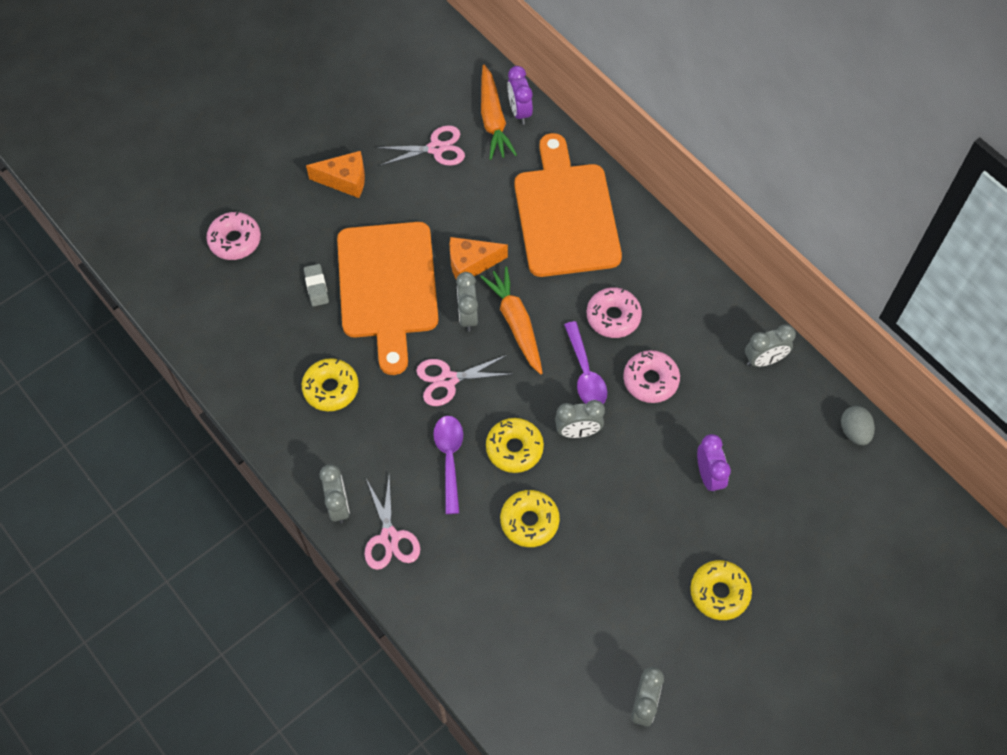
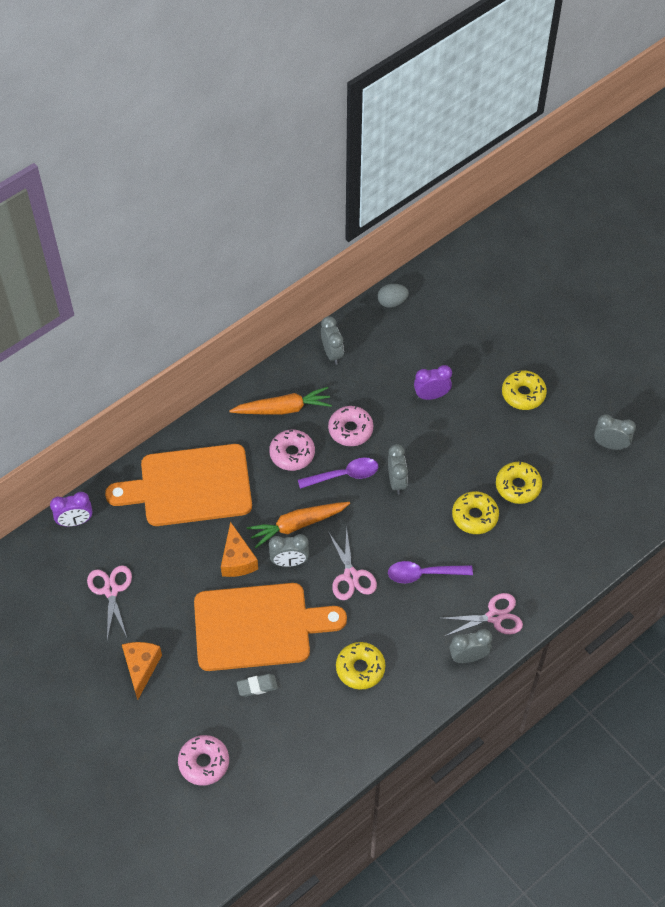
camera: 90 degrees left, 5 degrees down
(493, 119) = (82, 543): orange carrot -> orange carrot (283, 409)
(514, 448) = (413, 526): yellow donut -> yellow donut (518, 486)

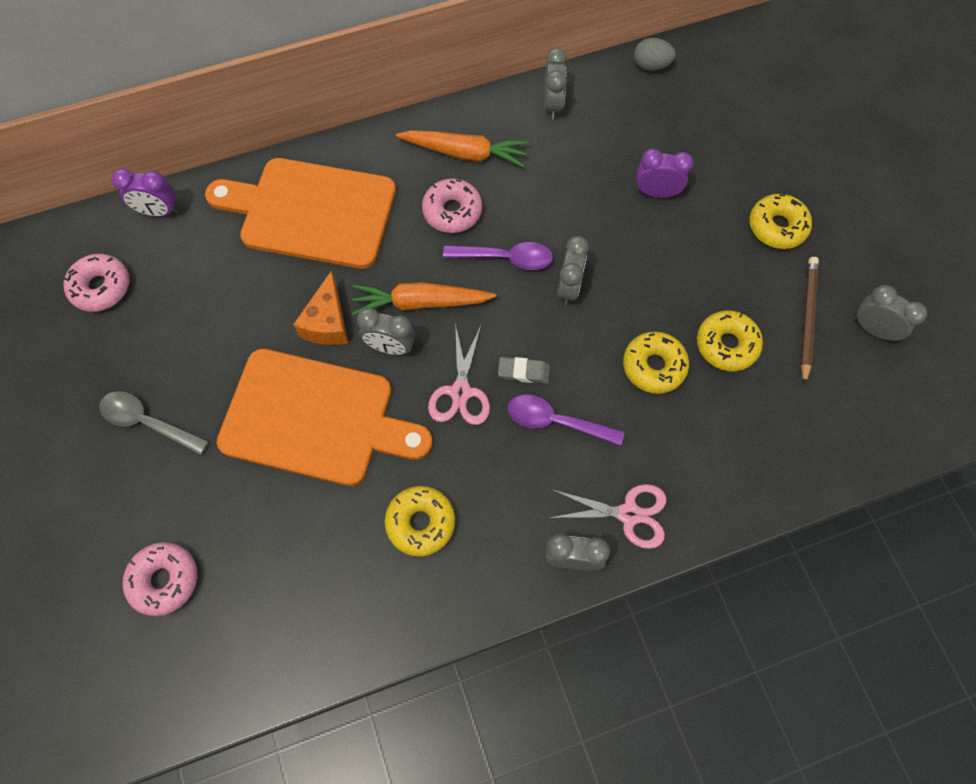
camera: 20 degrees right, 10 degrees up
(111, 590) = (159, 310): pink scissors -> none
(141, 668) = (148, 422): orange cheese -> grey spoon
(257, 686) = (278, 499): grey eraser -> grey eraser (523, 372)
(350, 430) = (537, 204): pink donut -> pink donut (101, 287)
(565, 451) = (807, 319): none -> brown pencil

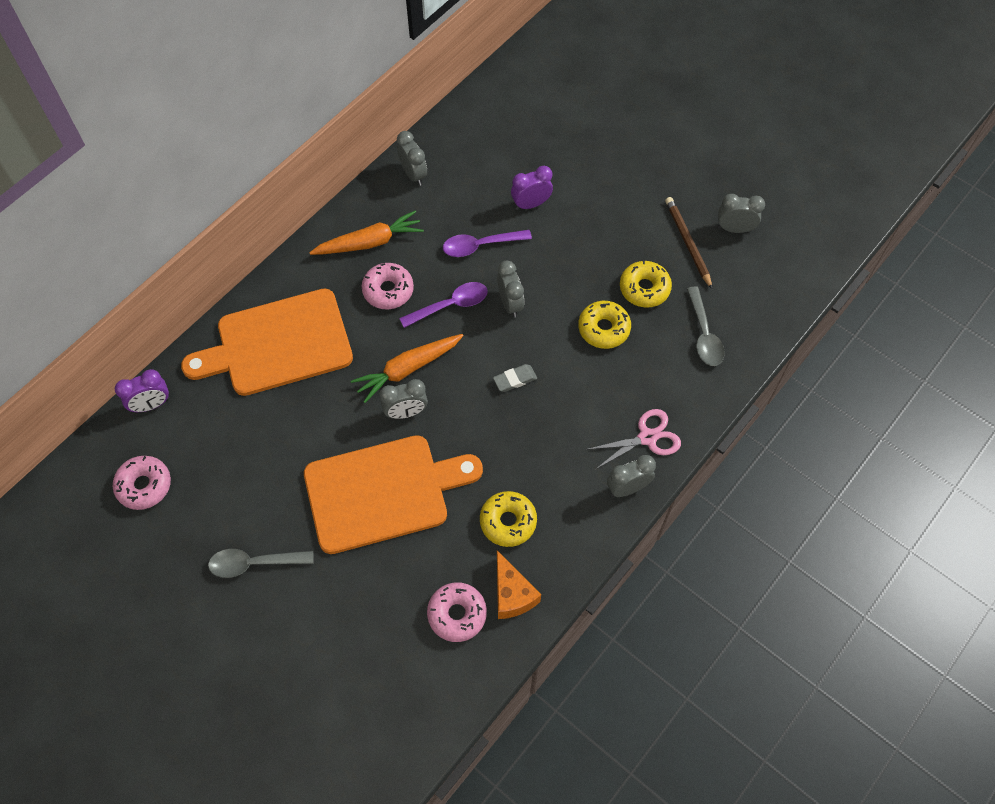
camera: 30 degrees left, 5 degrees down
(164, 580) = (346, 664): pink donut -> pink donut (457, 614)
(327, 323) = (346, 419): orange cheese -> orange cheese (512, 594)
(460, 392) = (478, 417): pink scissors -> none
(556, 421) = (559, 402): purple spoon -> purple spoon (480, 246)
(651, 66) = (469, 110): grey egg -> none
(764, 431) = (704, 334): none -> grey spoon
(777, 227) = (630, 188): yellow donut -> none

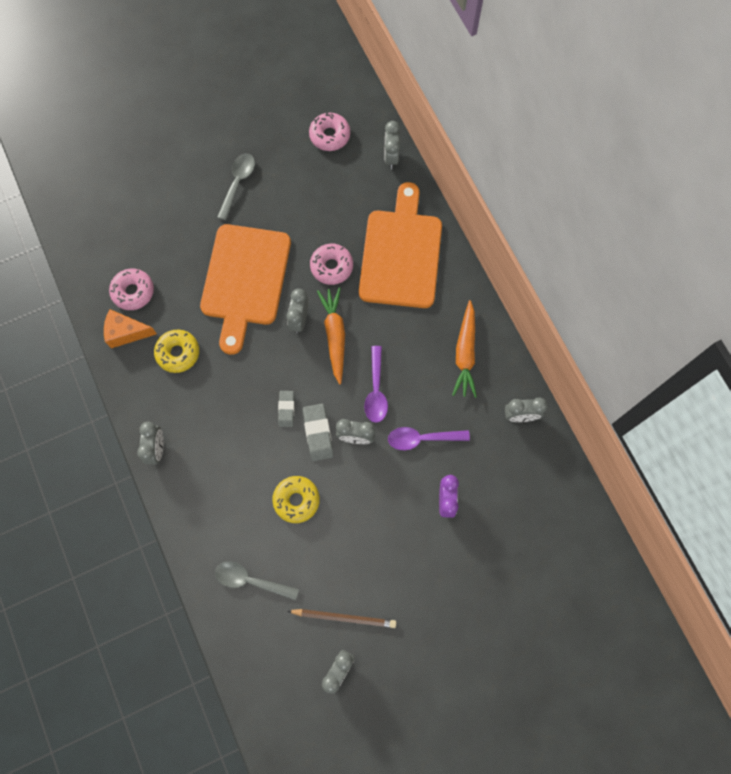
camera: 115 degrees right, 10 degrees up
(151, 404) = (391, 157): purple clock -> grey clock
(388, 290) = (412, 349): pink donut -> pink donut (331, 267)
(480, 246) = (422, 439): purple spoon -> purple spoon turned 105 degrees counterclockwise
(524, 339) = (318, 433): none -> grey eraser
(644, 288) = (317, 554): yellow donut -> none
(647, 437) = (187, 485): pink scissors -> none

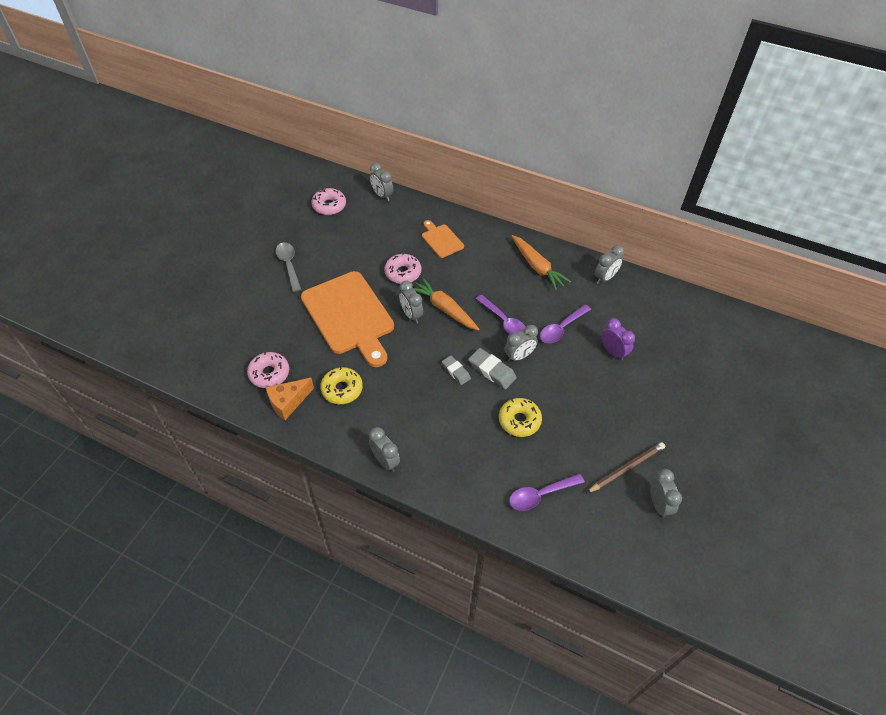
camera: 40 degrees left, 20 degrees down
(251, 580) = (540, 495): grey spoon -> purple spoon
(401, 253) = (441, 240): orange cutting board -> orange cutting board, size x0.47

